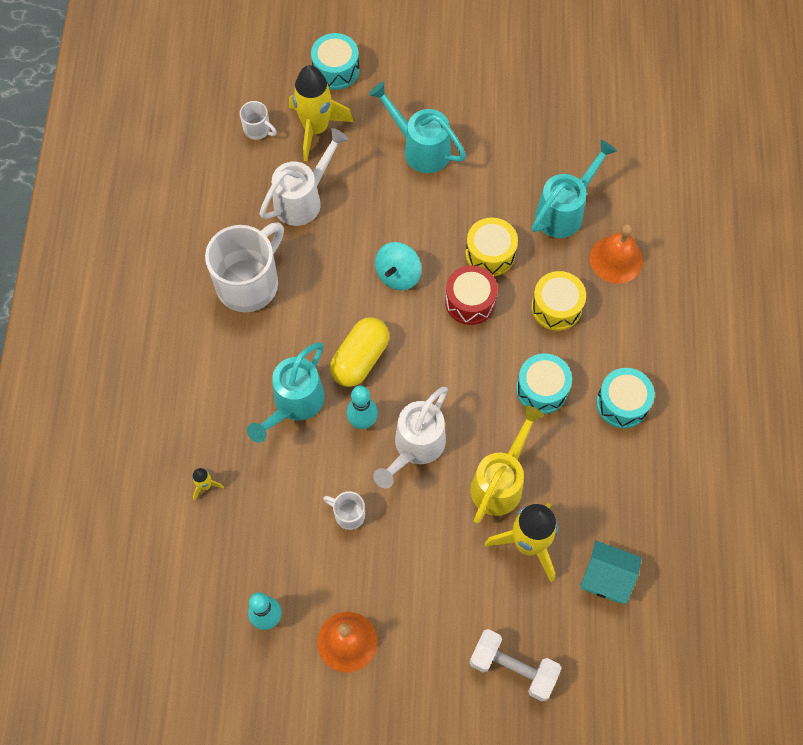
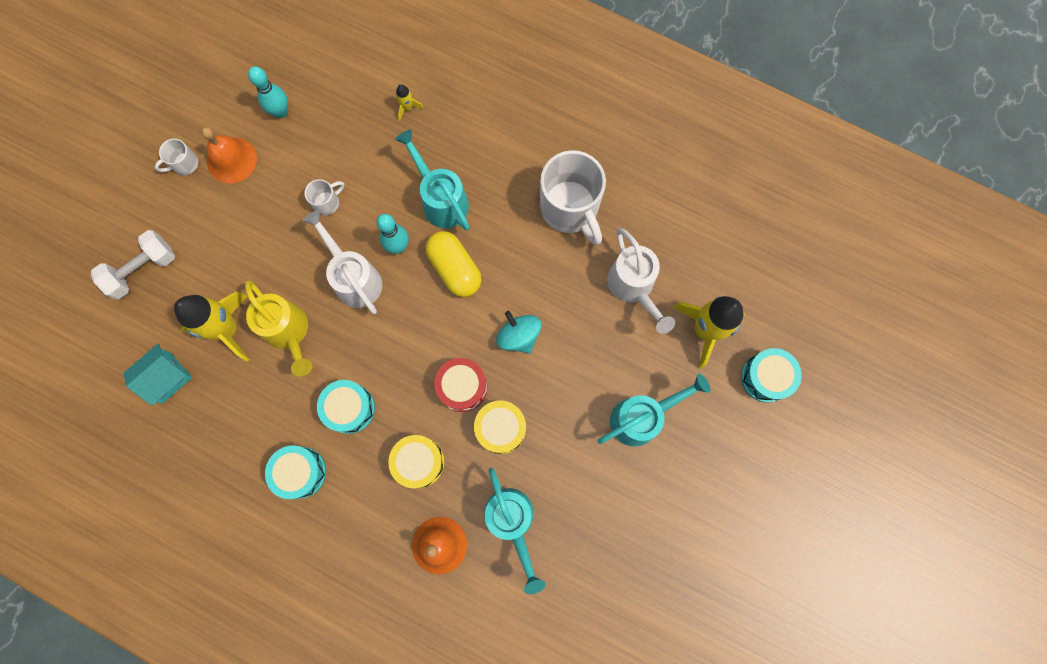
camera: 115 degrees right, 10 degrees up
(258, 129) = (726, 278): white mug -> white mug (184, 164)

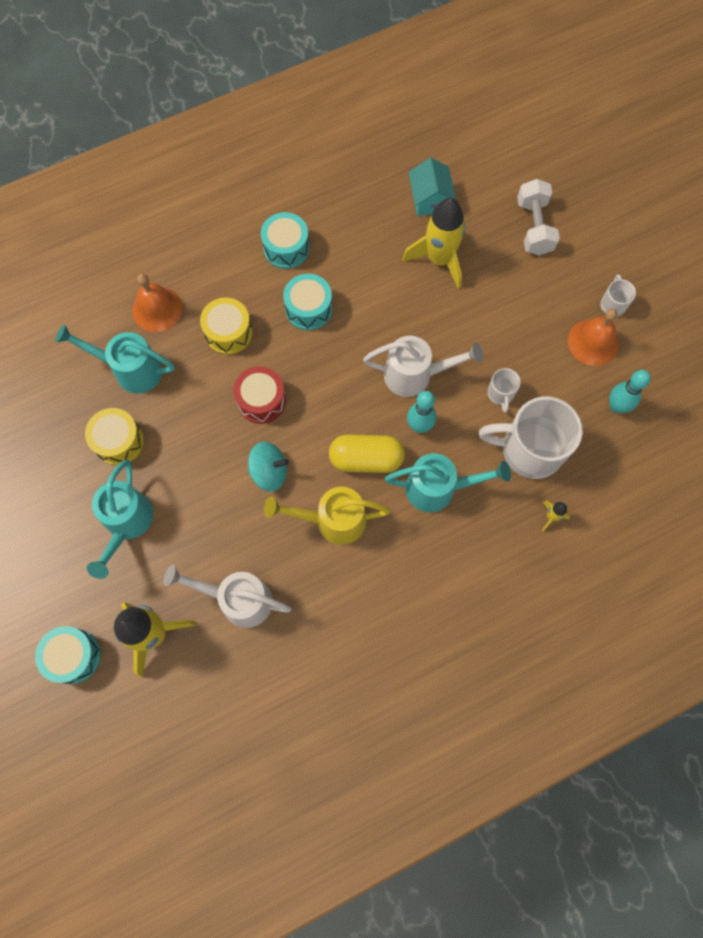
camera: 125 degrees right, 5 degrees down
(289, 332) = (404, 301): yellow watering can -> yellow watering can (333, 520)
(500, 428) = (206, 408): yellow drum -> yellow drum (119, 441)
(570, 209) = (351, 596): white mug -> white mug (529, 450)

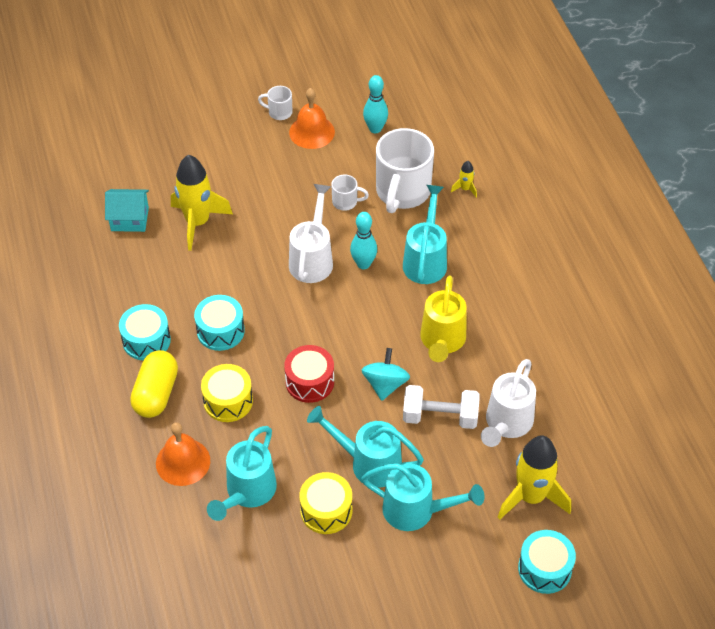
camera: 80 degrees left, 20 degrees down
(175, 471) = (369, 463): none -> turquoise watering can
(366, 459) = (387, 308): yellow capsule -> yellow capsule (156, 393)
(534, 227) = (185, 149): white dumbbell -> white dumbbell (440, 417)

